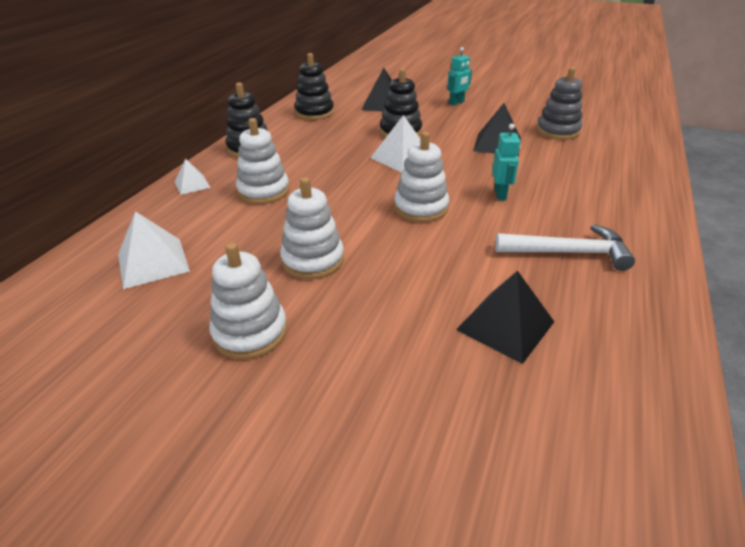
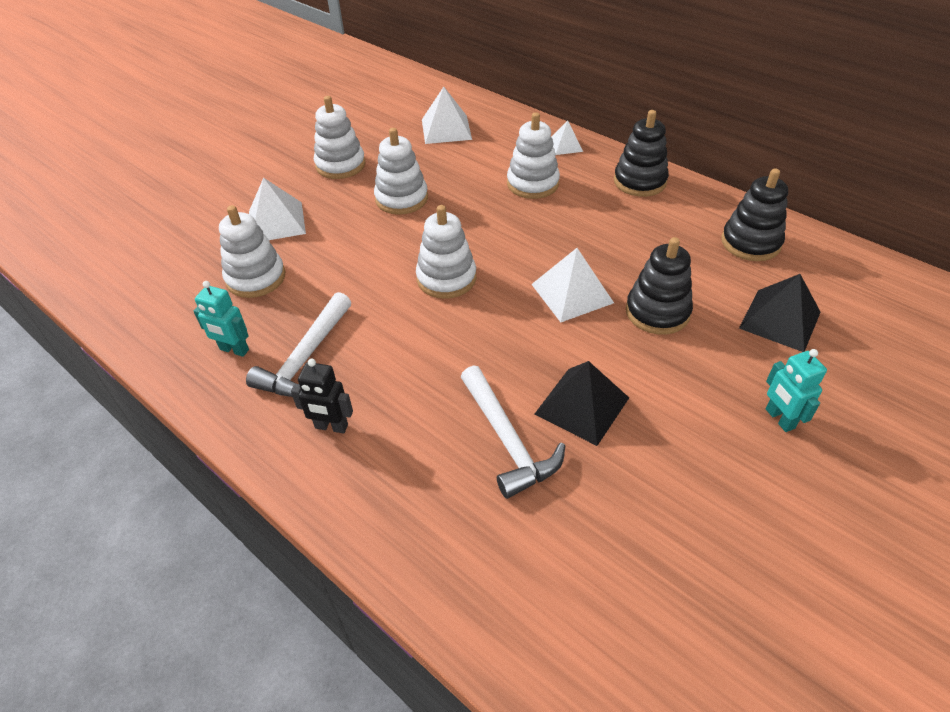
camera: 110 degrees right, 10 degrees up
(400, 349) = (276, 222): none -> white pyramid
(500, 194) = (440, 351): turquoise robot -> turquoise robot (234, 350)
(505, 325) = (256, 278): black pyramid -> white stacking toy
(545, 160) = (507, 440): none -> white hammer
(557, 131) = (609, 515): grey stacking toy -> none
(611, 221) = (331, 427): none -> black robot

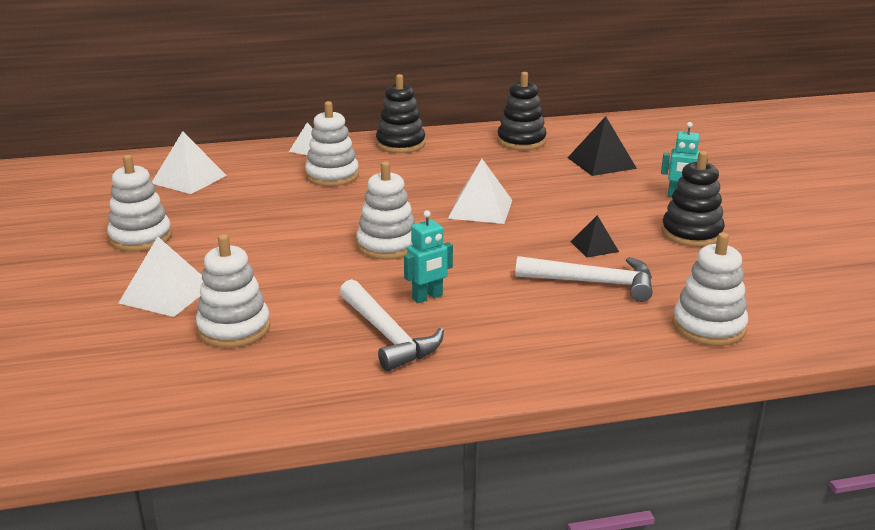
camera: 55 degrees left, 20 degrees down
(234, 350) = (321, 369): turquoise robot -> turquoise robot (427, 297)
(331, 427) = (488, 348): black robot -> none
(401, 199) = (249, 228): white stacking toy -> white stacking toy (708, 327)
(581, 405) = (594, 246): black pyramid -> black pyramid, size x0.59
(657, 312) = (542, 191): black stacking toy -> black stacking toy (691, 233)

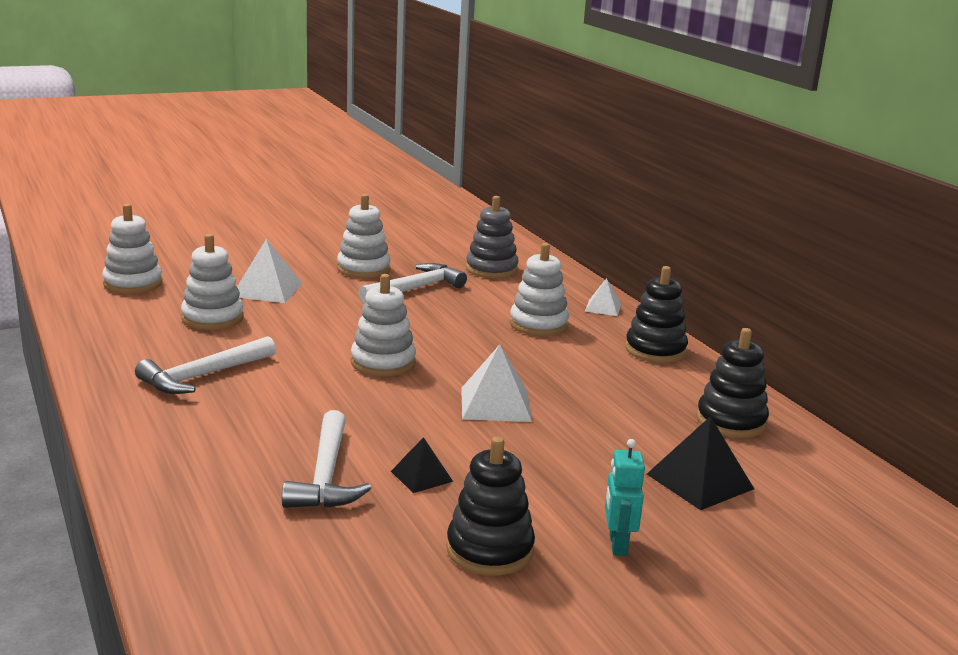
camera: 75 degrees right, 5 degrees down
(189, 179) = (491, 269): white pyramid -> grey stacking toy
(216, 217) = (415, 289): none -> white hammer
(427, 297) = (277, 388): turquoise robot -> none
(708, 327) = (227, 551): white stacking toy -> white stacking toy (133, 283)

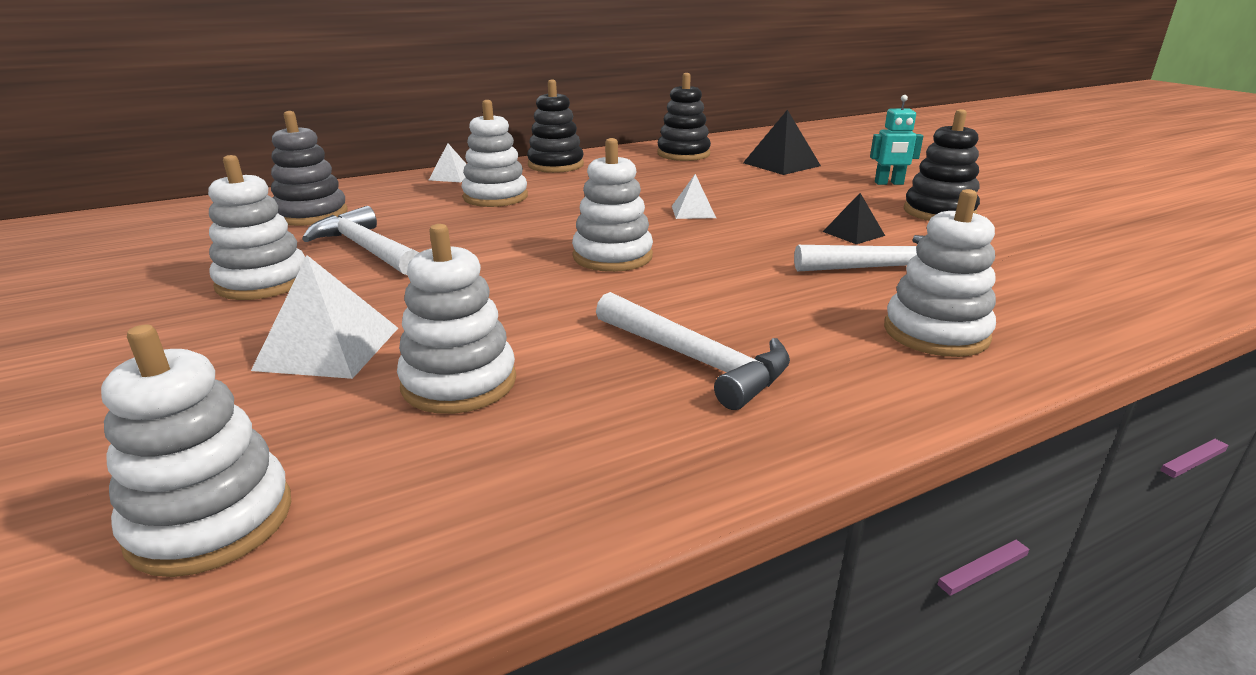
camera: 90 degrees left, 5 degrees up
(196, 463) = (935, 333): none -> white stacking toy
(495, 404) = (693, 212): white pyramid -> white pyramid, size x0.59

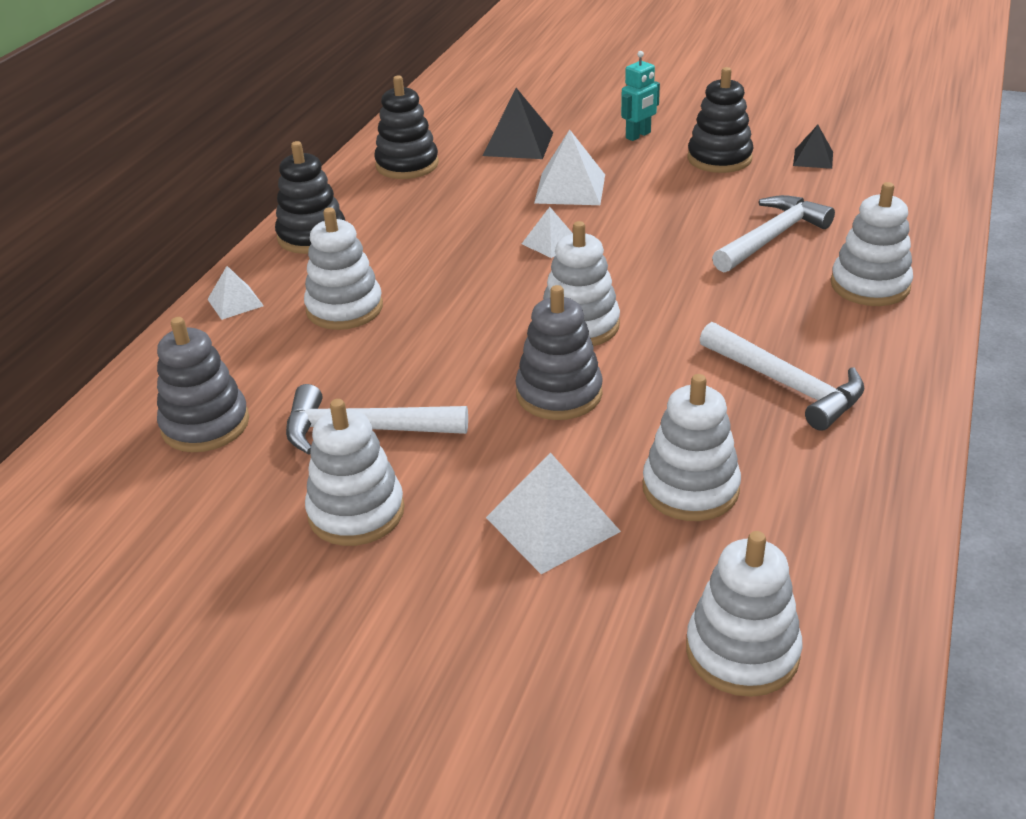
camera: 40 degrees left, 10 degrees up
(511, 284) = (559, 394): none -> grey stacking toy
(695, 360) = (786, 385): white hammer -> white hammer turned 45 degrees clockwise
(770, 192) = (570, 188): none -> white pyramid
(853, 233) = (699, 212): black pyramid -> black pyramid (813, 158)

